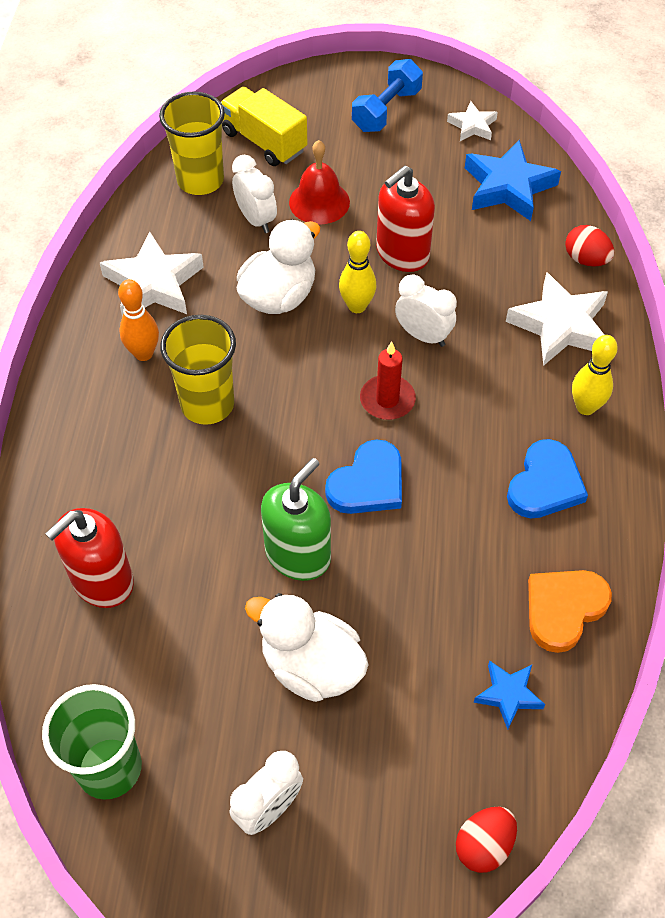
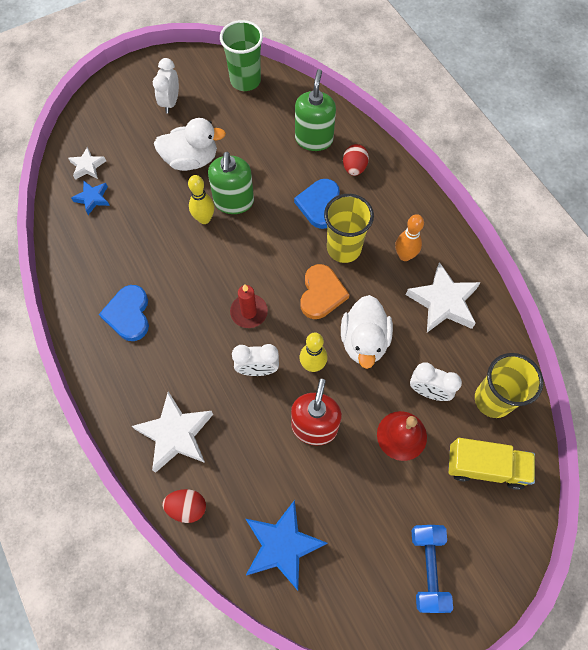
camera: 145 degrees right, 10 degrees up
(102, 581) = (314, 139): red soap dispenser -> green soap dispenser
(368, 483) = (225, 257): blue heart -> blue heart (319, 205)
(472, 126) = (351, 599): white star -> white star (87, 166)
(484, 845) = (73, 138): red egg -> red egg (354, 168)
(564, 609) = (85, 252): orange heart -> orange heart (321, 293)
(585, 407) = (129, 380): yellow bowling pin -> yellow bowling pin (204, 219)

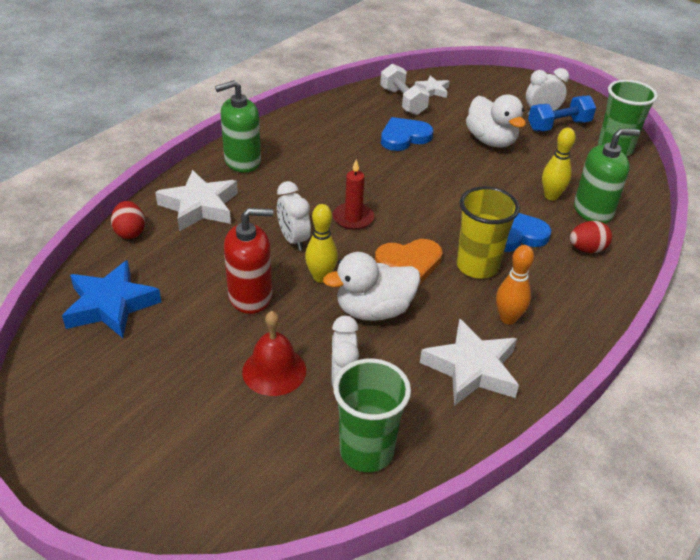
camera: 65 degrees right, 25 degrees down
(92, 198) = (403, 101): blue star -> white dumbbell
(128, 314) = (303, 149): blue heart -> blue heart (404, 137)
(204, 219) = (434, 165): yellow bowling pin -> yellow bowling pin (551, 196)
(234, 202) = (468, 177): green soap dispenser -> green soap dispenser (242, 161)
(427, 568) = (117, 434): blue dumbbell -> blue dumbbell (558, 126)
(485, 467) = (269, 464): yellow truck -> none
(493, 400) = (366, 451): yellow cup -> green cup

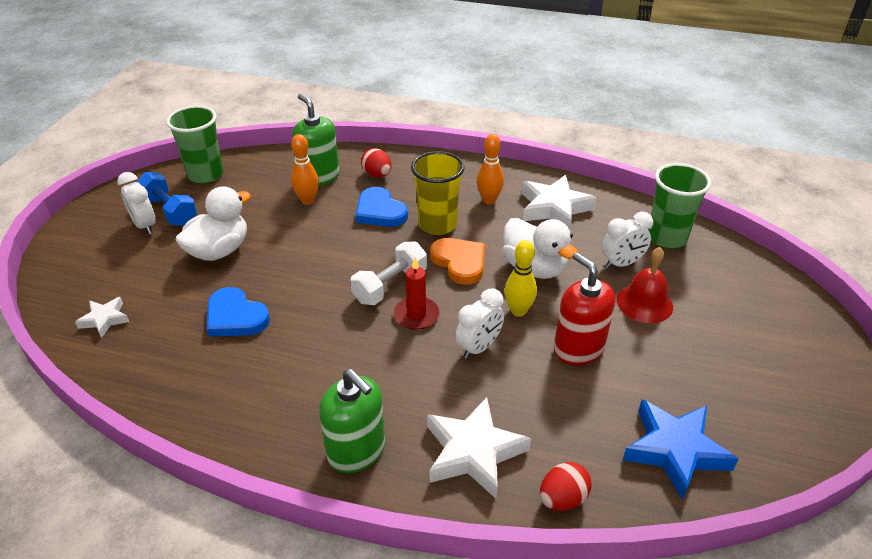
camera: 110 degrees left, 0 degrees up
(403, 101) = (142, 339): white dumbbell -> white dumbbell (390, 285)
(551, 196) = (307, 200): yellow bowling pin -> orange bowling pin

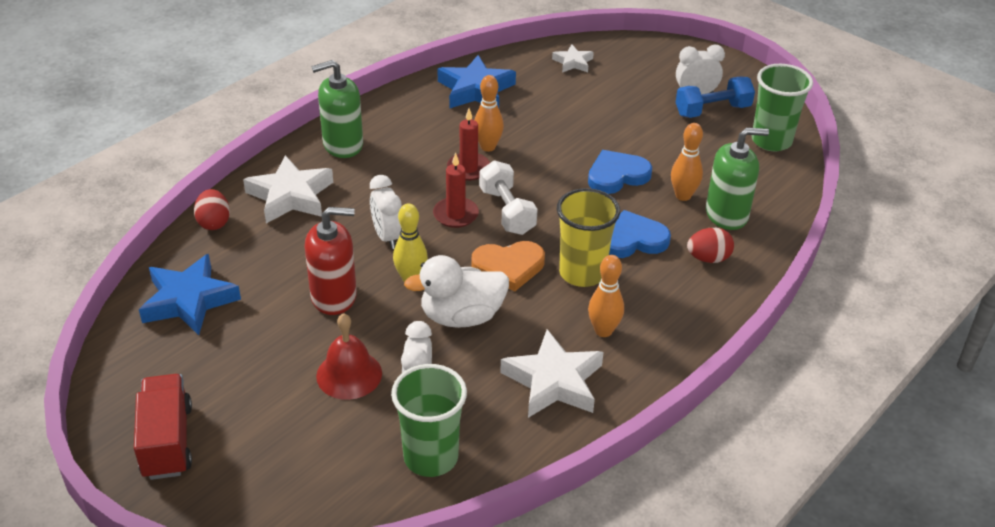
camera: 115 degrees right, 0 degrees up
(190, 378) = (476, 90): none -> blue star
(219, 251) = (629, 127): white duck -> none
(235, 317) = (529, 120): blue heart -> blue heart (617, 175)
(298, 330) = (488, 147): none -> orange bowling pin
(342, 331) = (468, 169): none -> red candle
(806, 373) = (167, 441): none -> red truck

